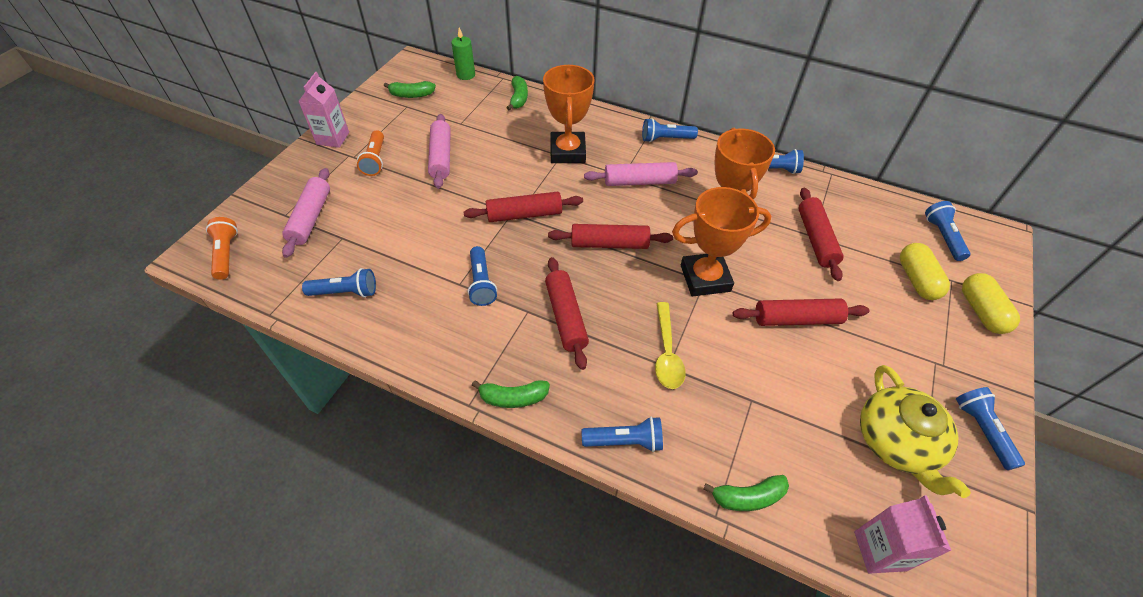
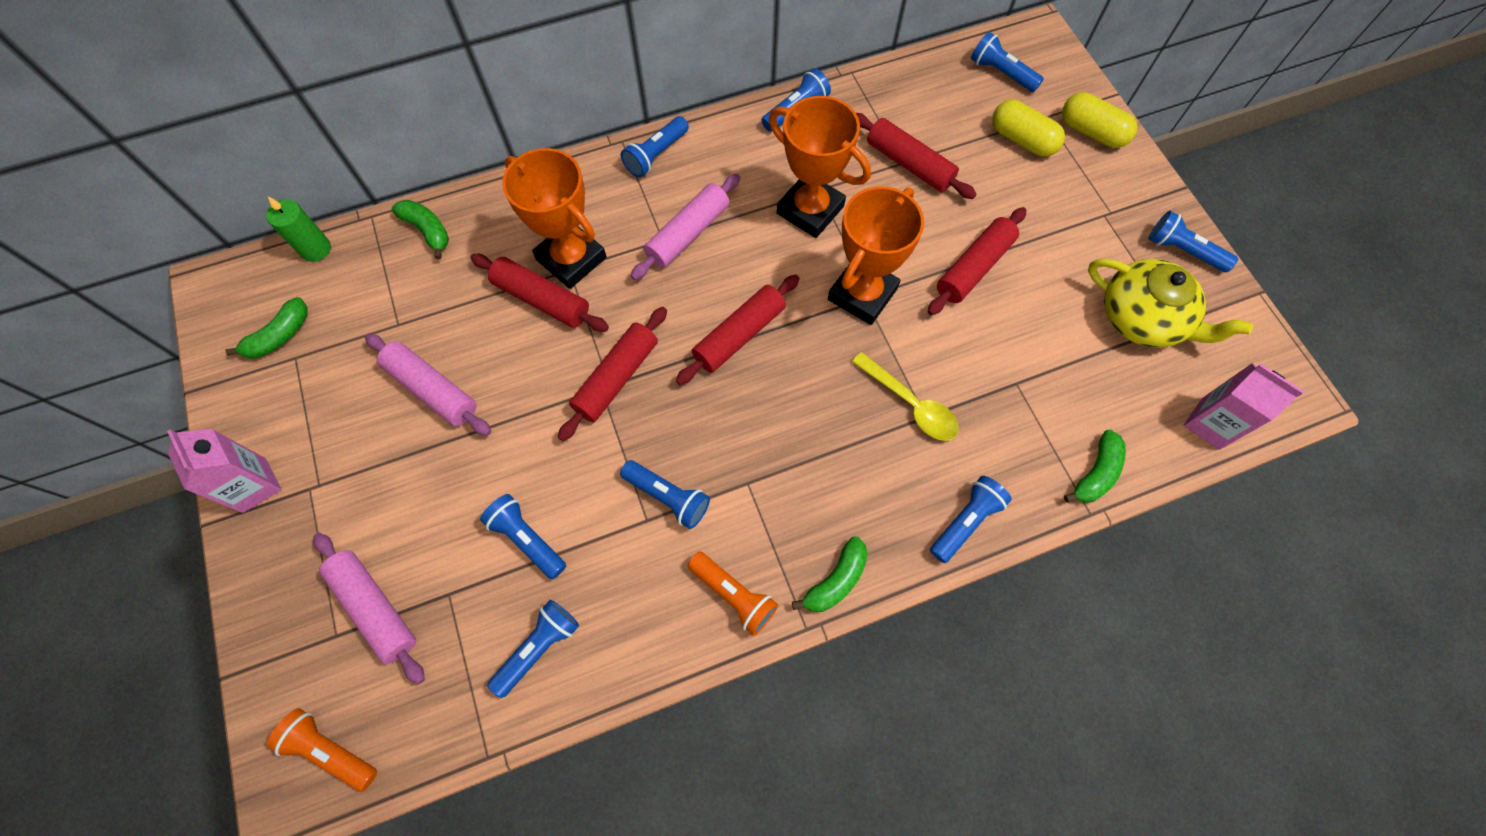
camera: 45 degrees left, 15 degrees up
(375, 160) = (354, 464): orange flashlight -> orange flashlight (734, 595)
(399, 245) = (527, 539): none -> blue flashlight
(566, 317) = (788, 454): red rolling pin -> red rolling pin (542, 300)

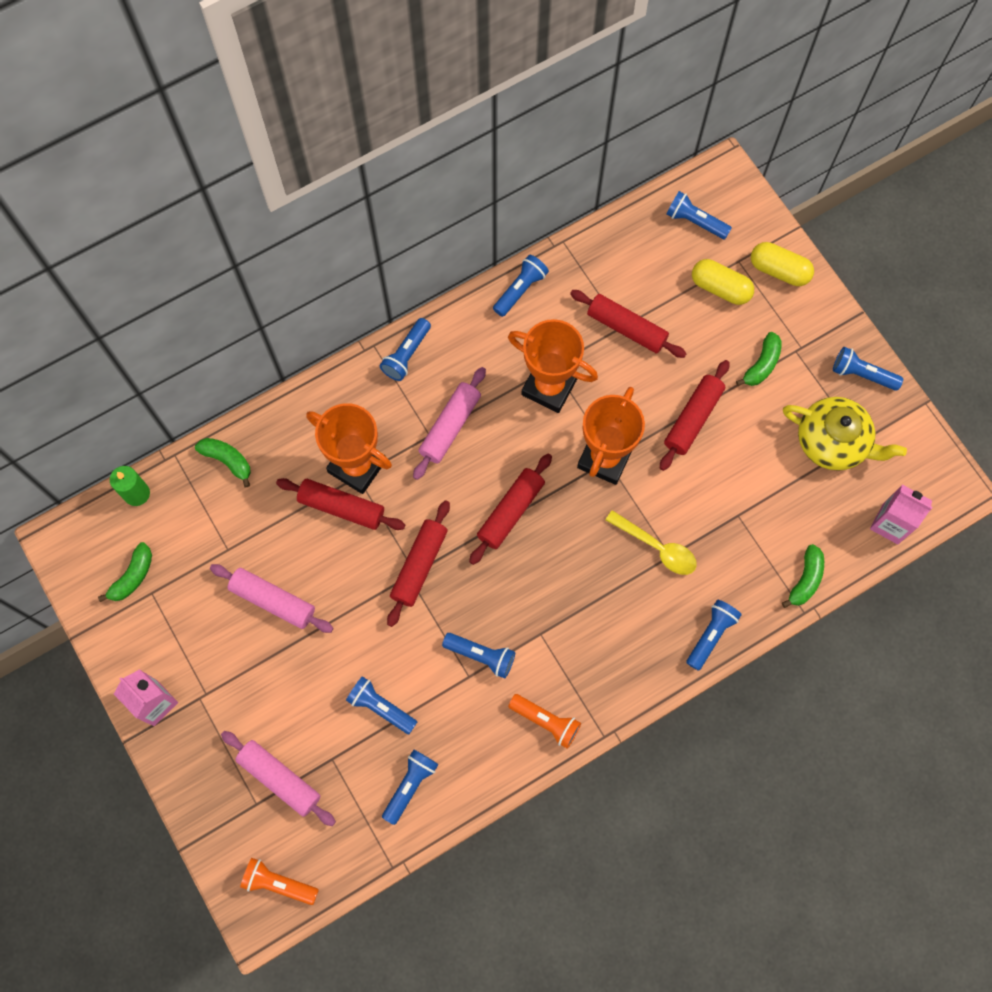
camera: 10 degrees left, 5 degrees up
(835, 580) = (620, 697): green banana -> green banana (761, 365)

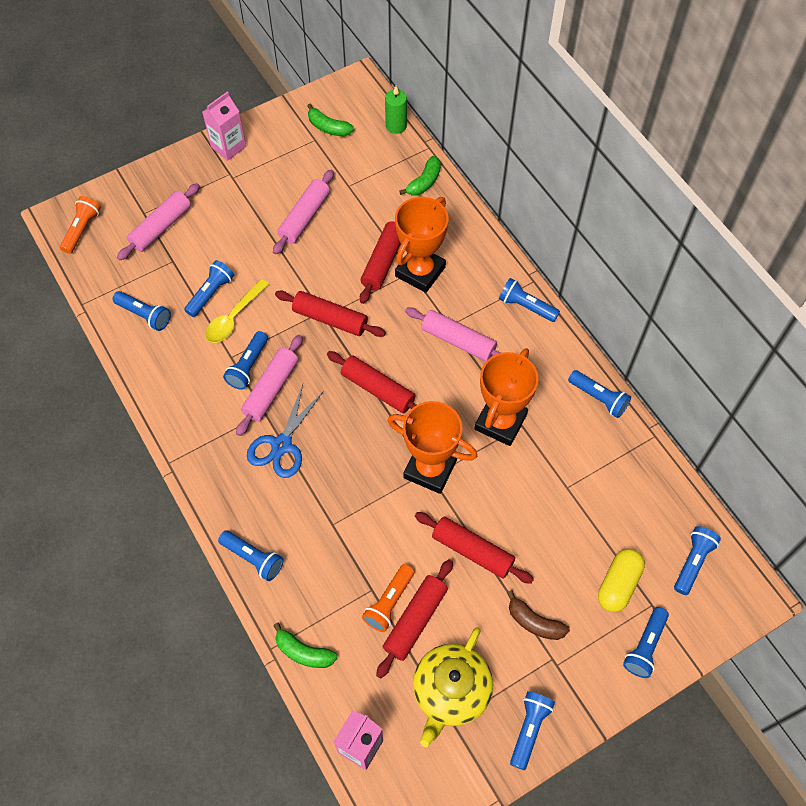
camera: 90 degrees right, 10 degrees down
(511, 628) = (271, 389): none -> pink rolling pin
(546, 721) = (186, 416): orange flashlight -> orange flashlight (389, 602)
(580, 612) = (281, 445): none -> blue scissors
(626, 328) = (566, 492): red rolling pin -> red rolling pin (415, 620)
(656, 547) = (341, 512): yellow spoon -> yellow spoon (234, 317)
(761, 365) = (534, 622): green banana -> brown banana
(779, 270) = (645, 647): yellow capsule -> blue flashlight

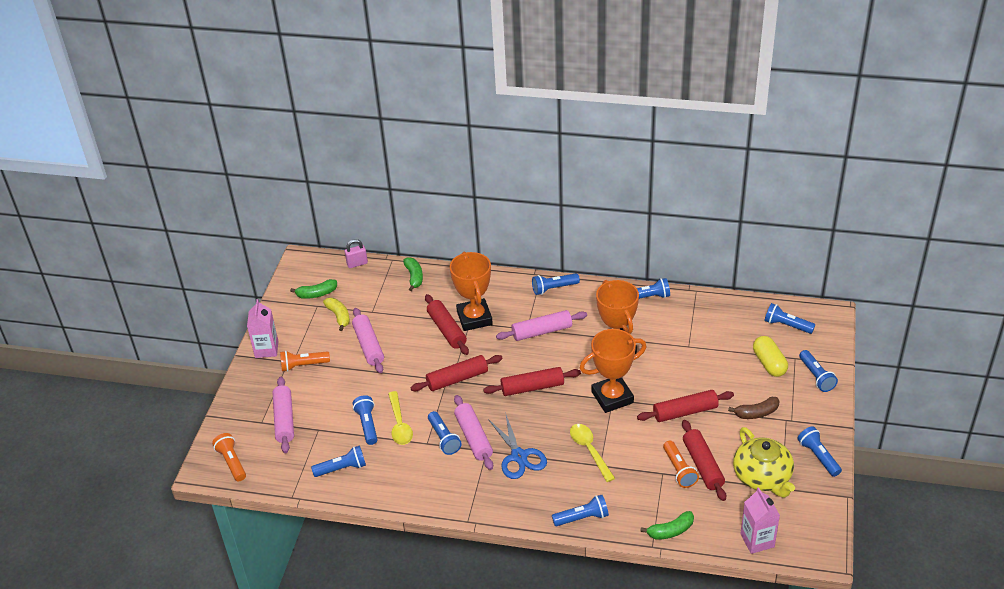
camera: 45 degrees left, 20 degrees down
(235, 189) = (303, 365): none -> orange flashlight
(318, 166) = (339, 316): none -> yellow banana
(342, 501) = (589, 450): none -> yellow spoon
(396, 126) = (357, 263): green candle -> pink padlock
(693, 562) = (786, 325): blue flashlight -> blue flashlight turned 45 degrees counterclockwise

